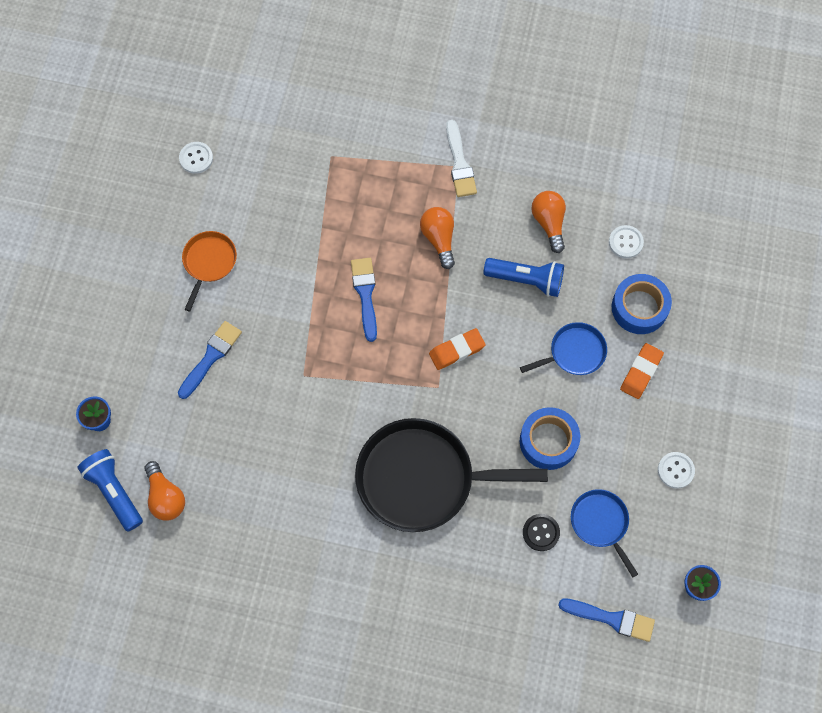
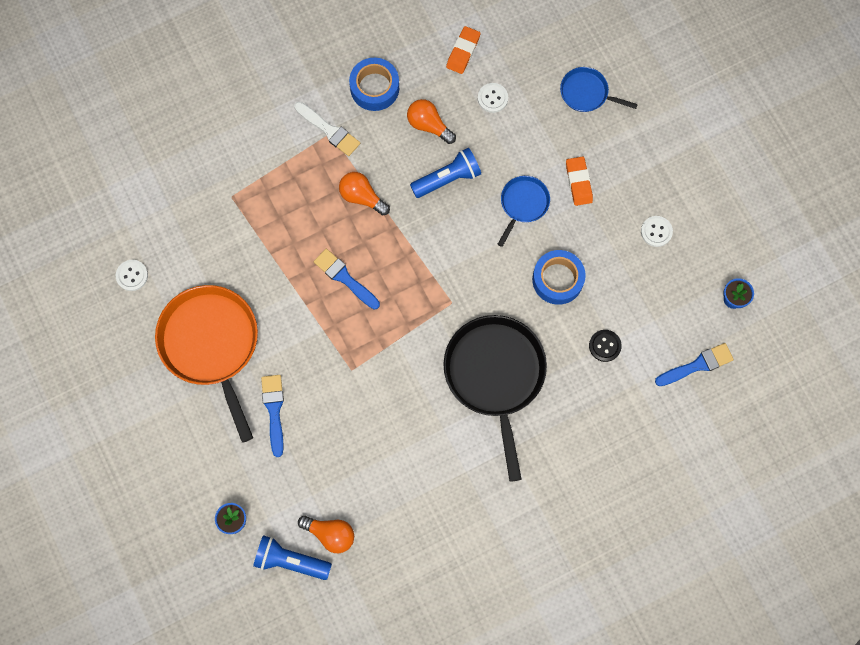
camera: 40 degrees left, 5 degrees up
(209, 262) = (211, 344): orange pan -> orange pan, size x2.01
(421, 479) = (495, 375): black pan -> black pan turned 120 degrees clockwise
(457, 350) = (442, 266): orange eraser -> orange eraser (463, 52)
(600, 523) = (637, 307): blue pan -> blue pan (586, 93)
(639, 307) = (540, 137): blue tape -> blue tape (374, 88)

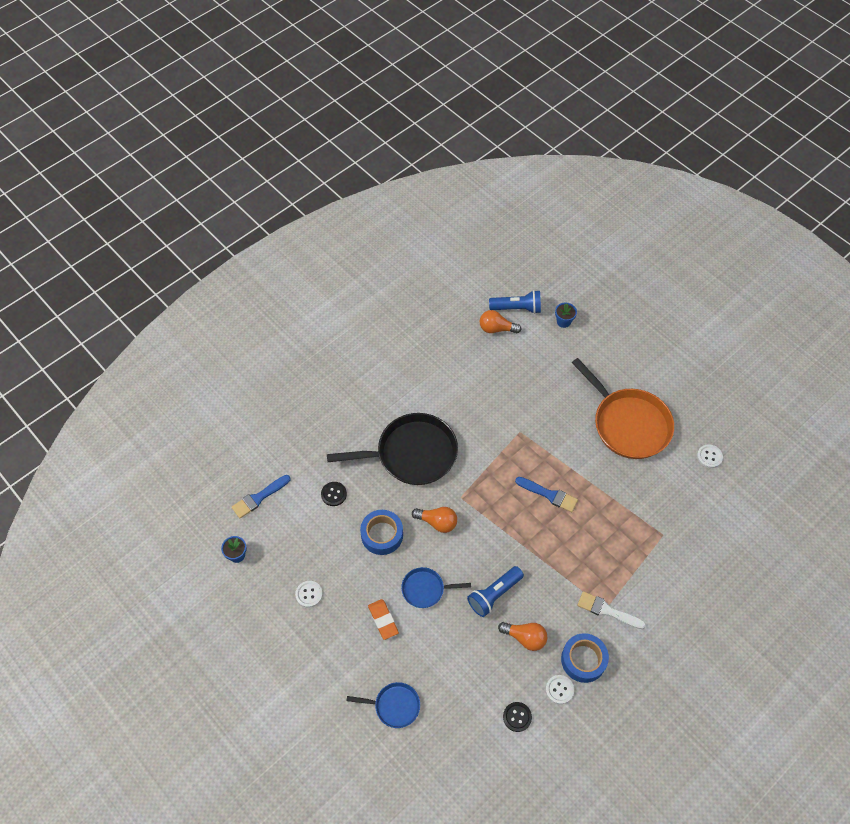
camera: 165 degrees right, 15 degrees down
(274, 410) = (564, 392): blue brush -> none
(362, 197) = (559, 561): orange light bulb -> orange light bulb (437, 522)
(463, 52) = (517, 717): orange eraser -> black button
(492, 98) = (477, 678): white button -> white button (559, 690)
(495, 375) = (412, 453): black pan -> black pan turned 75 degrees counterclockwise
(523, 204) = (425, 589): blue pan -> blue pan turned 75 degrees clockwise

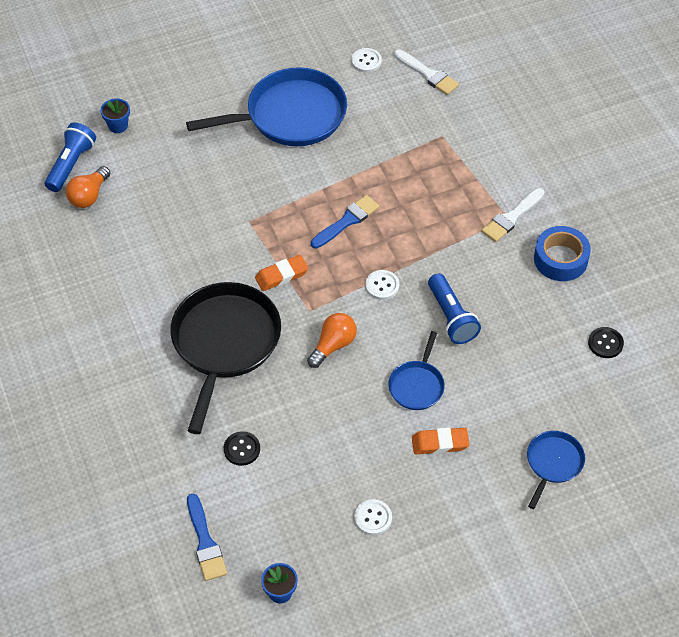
camera: 70 degrees left, 5 degrees down
(382, 535) = (324, 410): blue tape -> none
(482, 469) = (281, 275): none -> orange eraser
(525, 638) = (515, 304): orange light bulb -> none
(559, 690) = (587, 293): white button -> white button (382, 286)
(628, 424) = (291, 115): orange pan -> blue pan
(720, 504) = (427, 74): none -> white brush

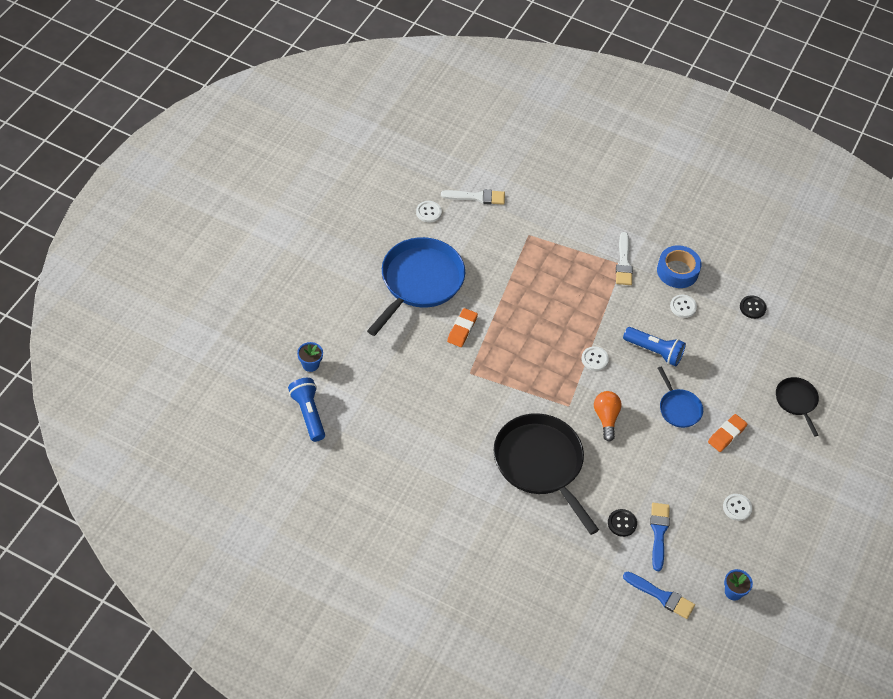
camera: 45 degrees left, 0 degrees up
(89, 195) = (345, 427): orange light bulb -> none
(281, 275) = (528, 395): orange eraser -> orange eraser (462, 329)
(347, 221) = (530, 331): blue brush -> blue brush (659, 533)
(529, 295) = (683, 307): none -> white button
(553, 463) = (796, 401): blue pan -> black pan

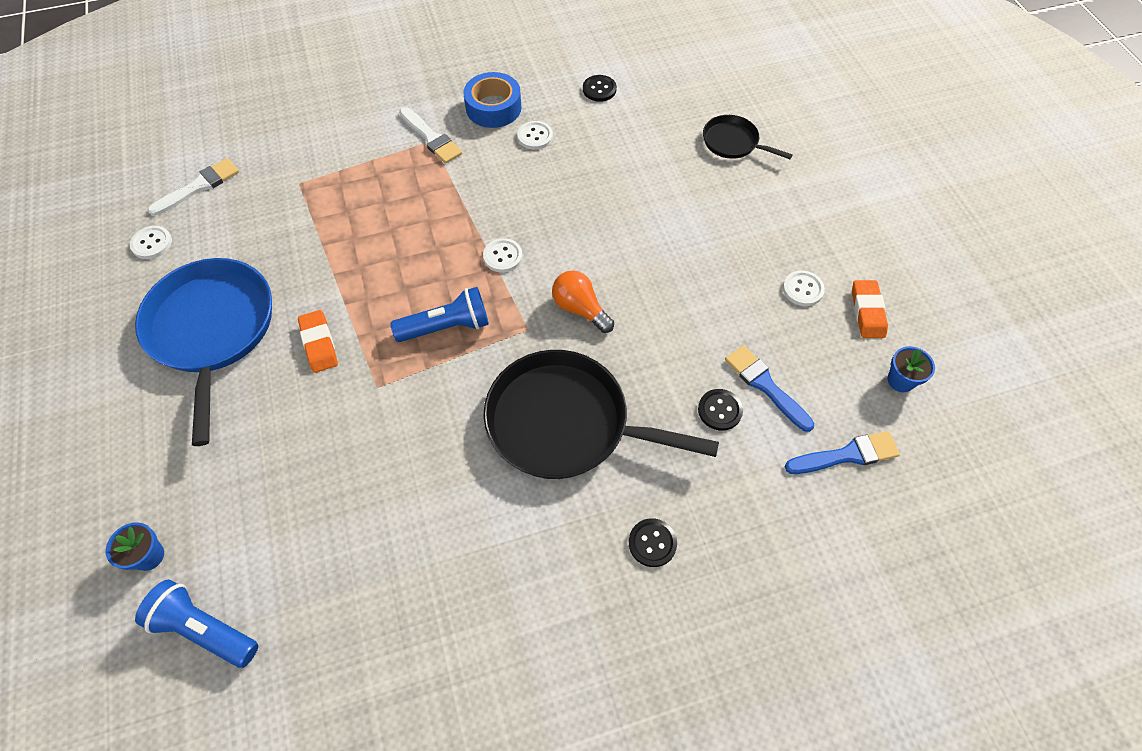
camera: 40 degrees left, 5 degrees up
(525, 547) = (652, 543): none -> black button
(654, 351) = (554, 200): blue flashlight -> blue flashlight (446, 327)
(679, 408) = (639, 237): blue pan -> none
(726, 434) = (711, 225): orange eraser -> orange eraser (867, 312)

